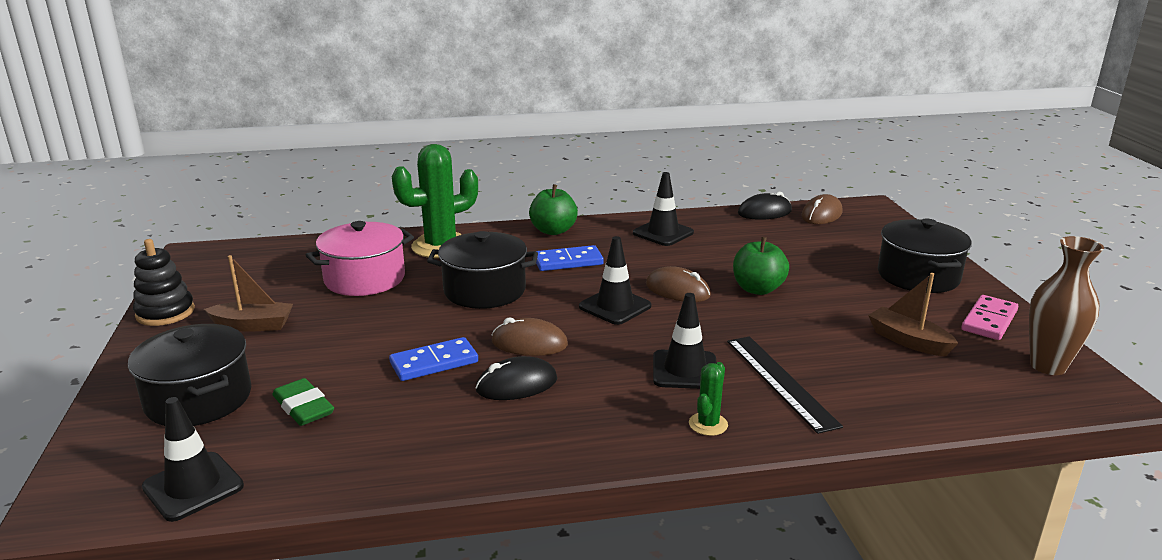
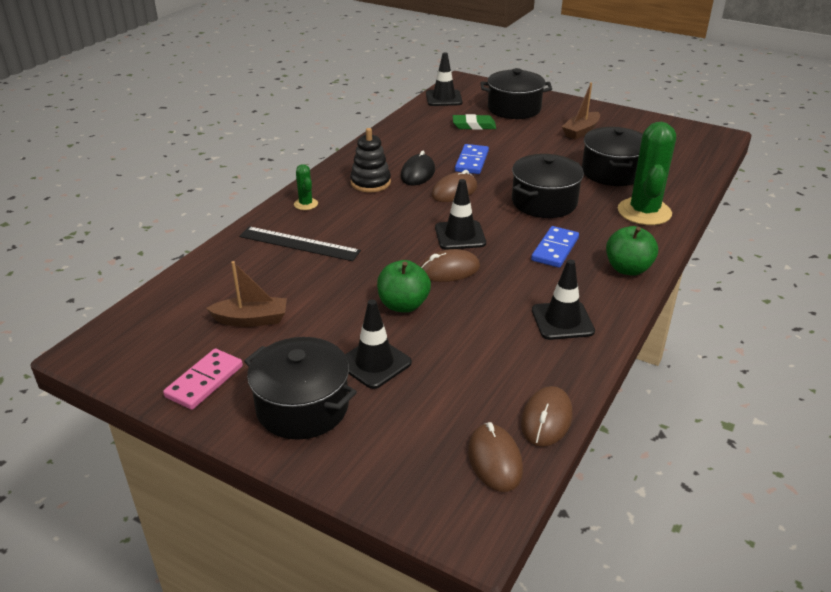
camera: 130 degrees right, 10 degrees up
(165, 312) = (626, 116): black stacking toy -> black stacking toy (370, 183)
(364, 279) = (612, 172): pink pot -> black pot
(685, 370) = (356, 222): black traffic cone -> black traffic cone (374, 363)
(764, 212) = (546, 419): black mouse -> brown mouse
(989, 321) = (204, 381): pink domino -> pink domino turned 45 degrees clockwise
(1047, 366) = (137, 354): brown vase -> none

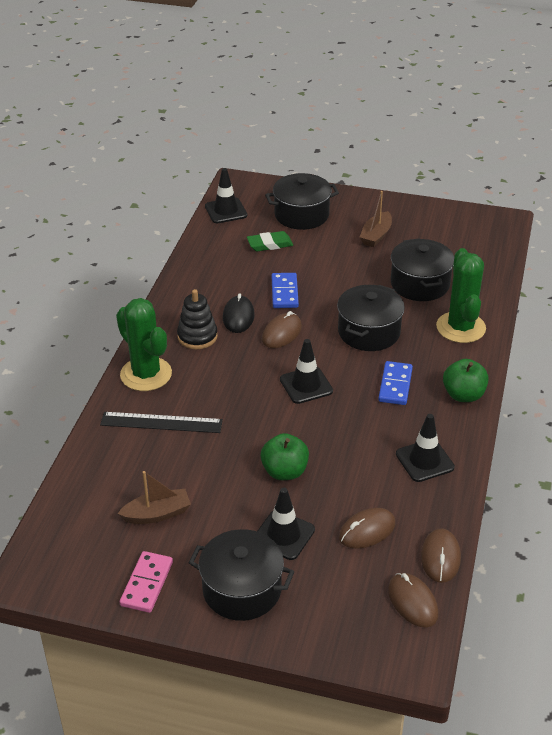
camera: 15 degrees left, 5 degrees up
(306, 204) = (146, 374): green cactus -> green cactus, size x2.16
(449, 270) = (311, 426): brown mouse -> brown mouse (367, 531)

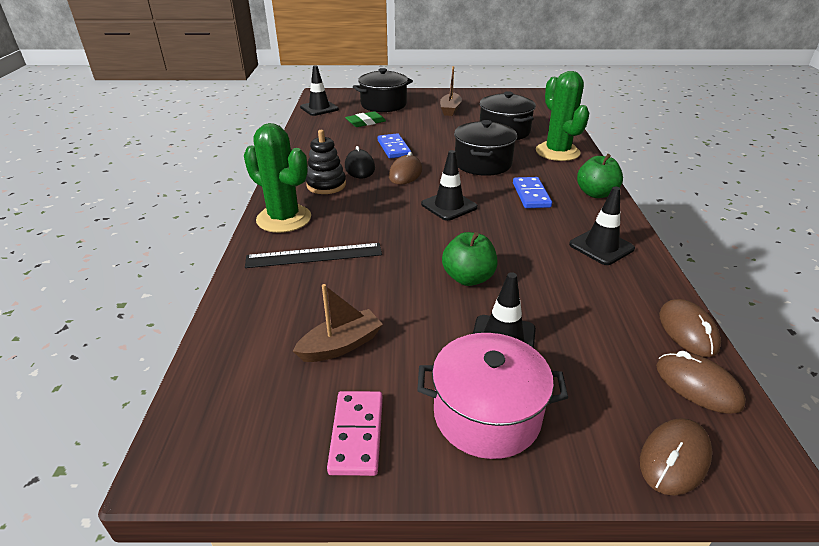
camera: 15 degrees left, 5 degrees down
(242, 589) = (486, 415): black pot -> pink pot
(367, 531) = (591, 318): brown mouse -> brown mouse (674, 459)

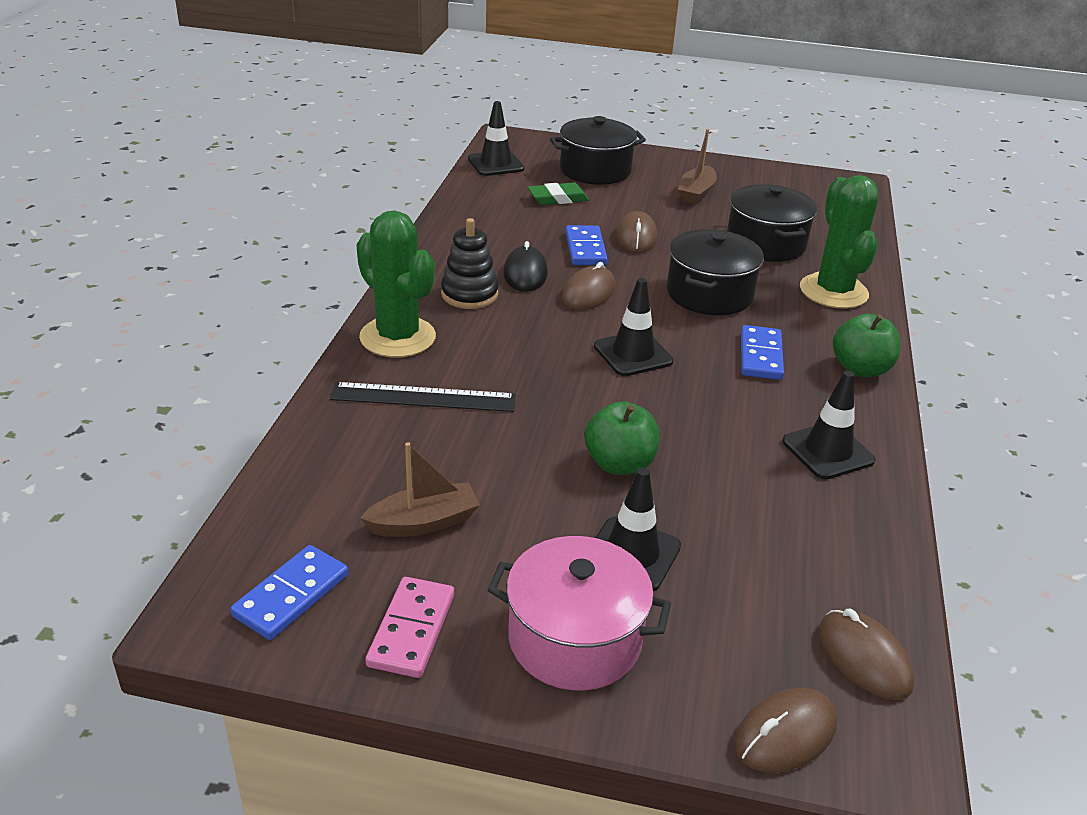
camera: 10 degrees right, 0 degrees up
(249, 425) = (291, 595): none -> blue domino
(687, 331) = (890, 588): brown mouse -> brown mouse (636, 237)

